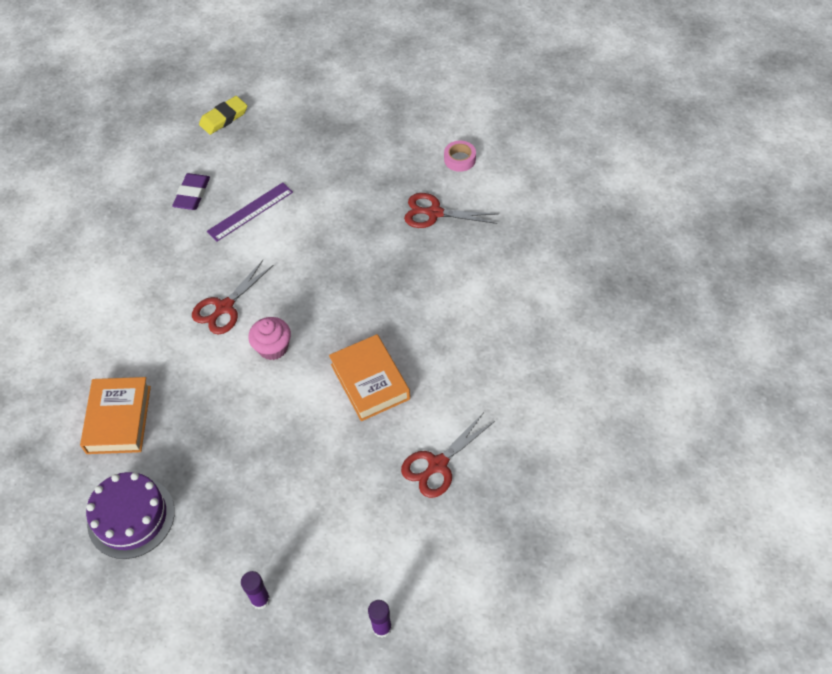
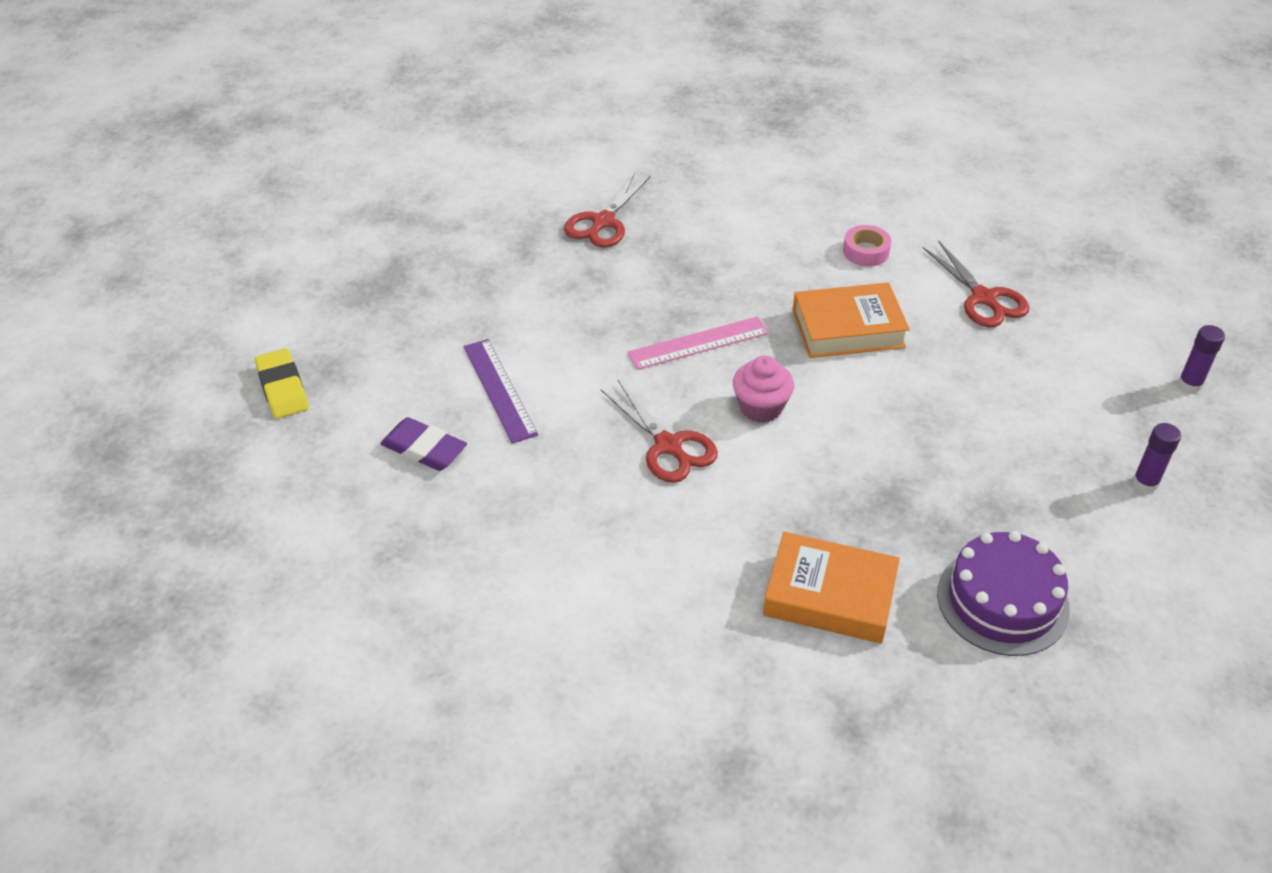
camera: 75 degrees left, 10 degrees down
(325, 299) = (698, 343): none -> pink ruler
(460, 159) = (525, 183): pink tape -> pink tape (866, 251)

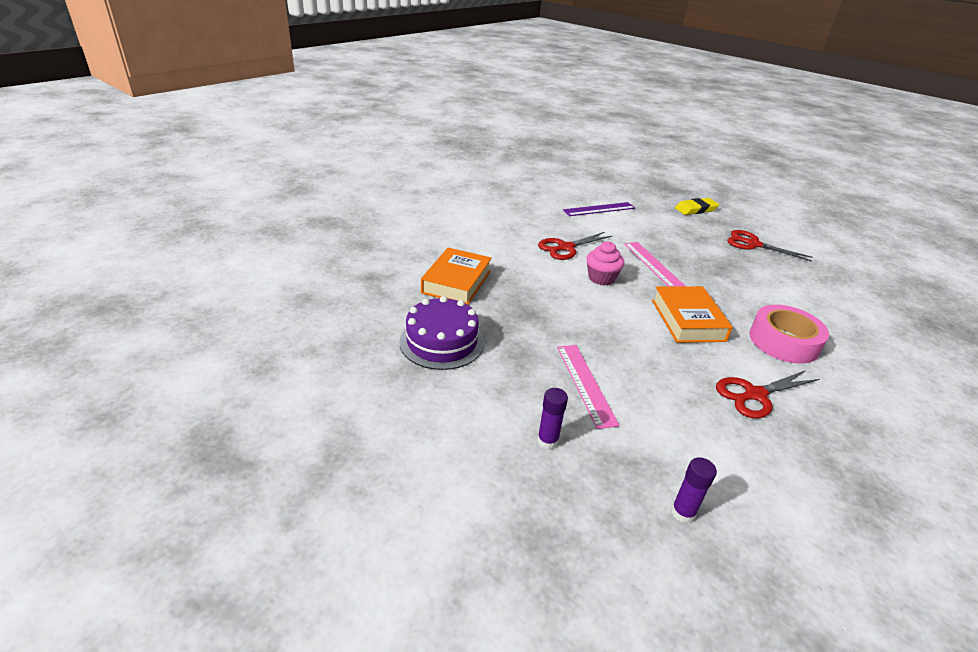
camera: 90 degrees right, 10 degrees down
(282, 388) = (590, 168): yellow eraser -> yellow eraser (696, 209)
(424, 449) = (557, 192): purple eraser -> none
(866, 251) = (783, 342): pink tape -> pink tape, size x1.82
(1028, 443) = (585, 384): none -> pink ruler

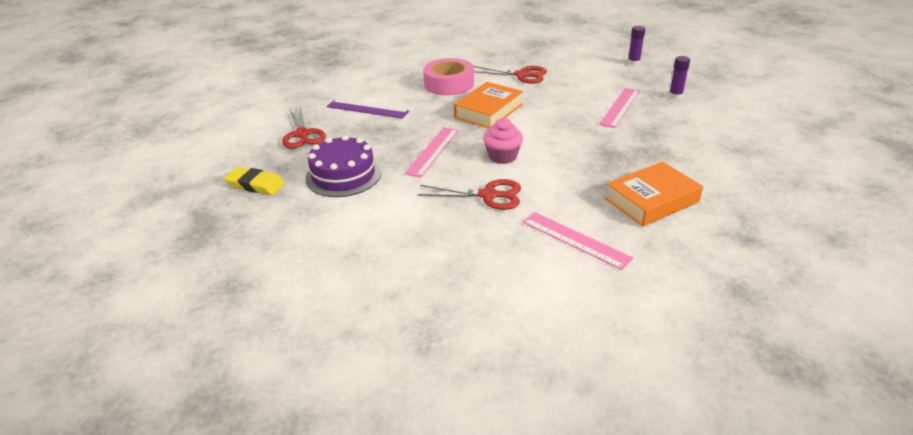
camera: 135 degrees left, 0 degrees up
(442, 341) = (706, 158): purple cake -> purple cake (343, 175)
(480, 240) = (575, 240): none -> pink ruler
(599, 209) = (361, 228): purple ruler -> purple ruler (367, 109)

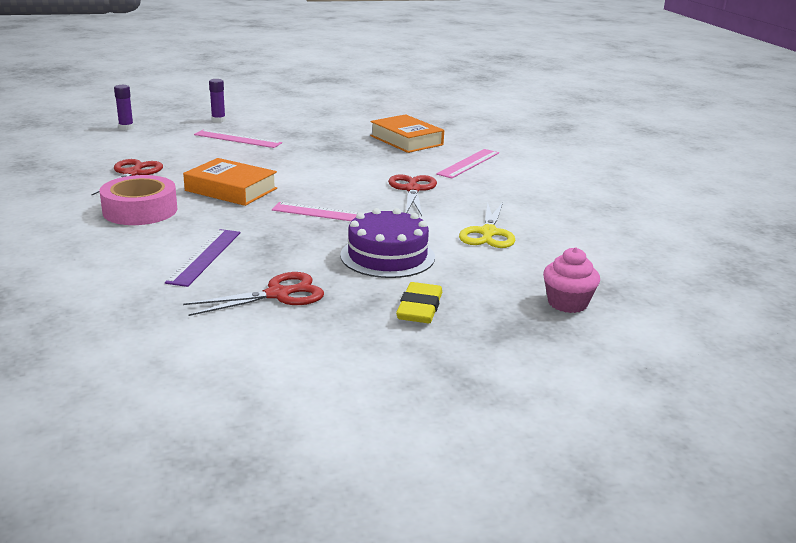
camera: 100 degrees left, 10 degrees down
(372, 230) = (488, 233): none -> yellow scissors
(502, 156) = (339, 184): pink cupcake -> pink cupcake (567, 303)

